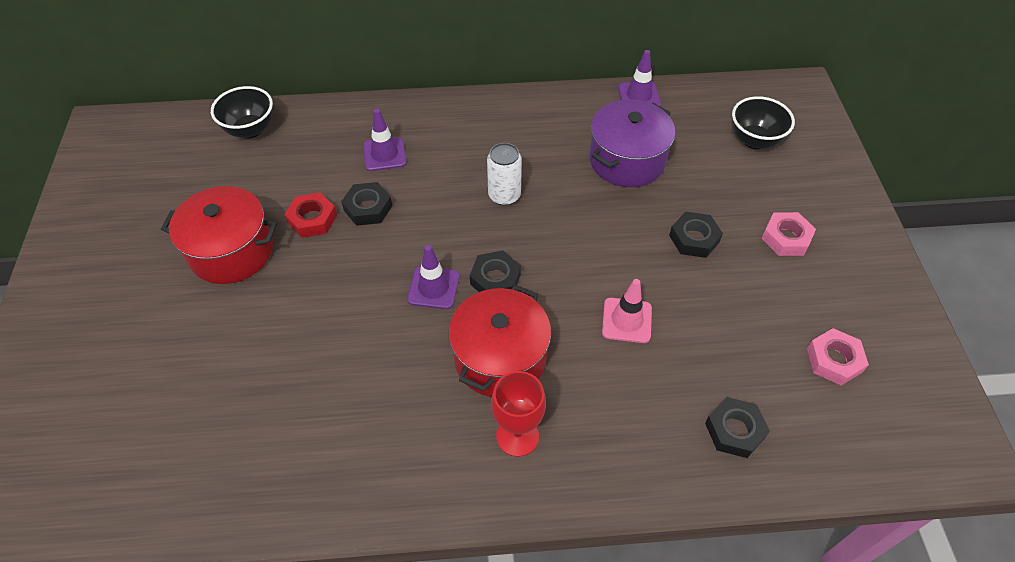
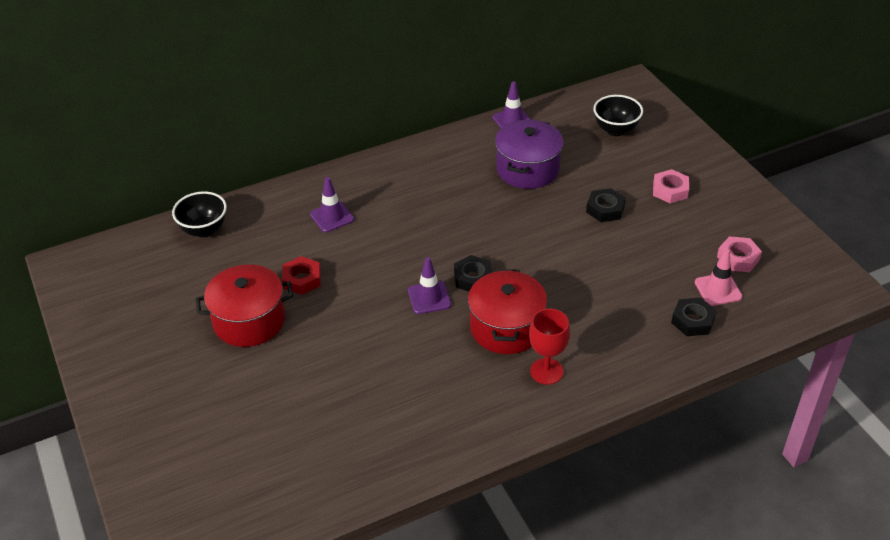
camera: 20 degrees left, 10 degrees down
(368, 208) = (343, 259): black nut -> none
(504, 195) = (447, 220): white can -> none
(627, 320) = (584, 276): pink traffic cone -> pink traffic cone (718, 289)

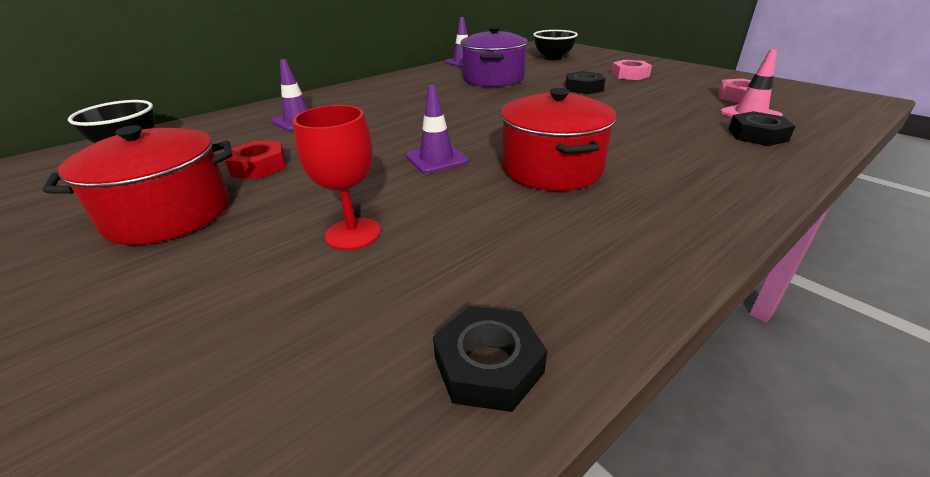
camera: 15 degrees left, 10 degrees down
(473, 278) = (482, 139): black nut -> black nut (488, 365)
(546, 371) = (640, 198): red goblet -> red goblet (353, 234)

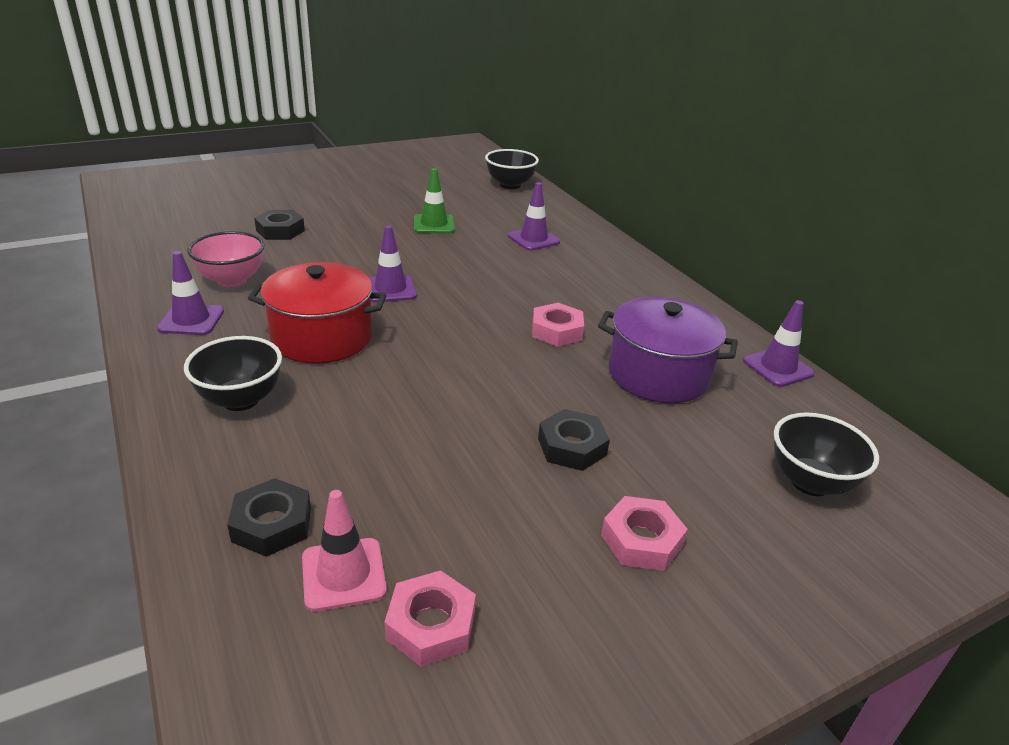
camera: 100 degrees right, 0 degrees up
(169, 214) = (379, 203): red pot -> none
(259, 166) = (434, 224): red nut -> green traffic cone
(353, 234) = (300, 249): red goblet -> none
(463, 100) = (556, 331): none -> pink nut
(477, 258) = (232, 280): none -> pink bowl
(488, 365) = (153, 269): black nut -> black nut (280, 230)
(598, 251) = (191, 320): none -> purple traffic cone
(679, 177) = (240, 400): none -> black bowl

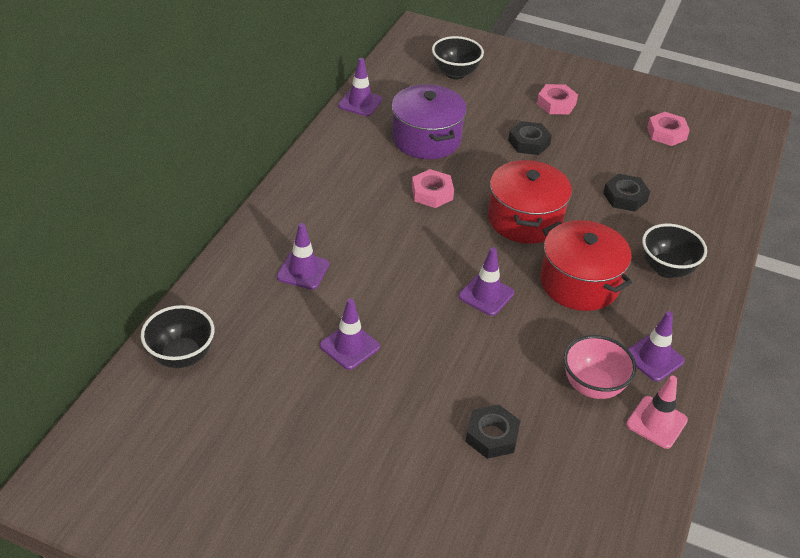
camera: 130 degrees left, 10 degrees up
(272, 524) = (698, 198): black nut -> black nut (625, 197)
(343, 574) = (683, 164): pink traffic cone -> pink traffic cone (656, 422)
(434, 224) = (349, 346): green traffic cone -> purple traffic cone
(445, 359) = (525, 219): none -> red pot

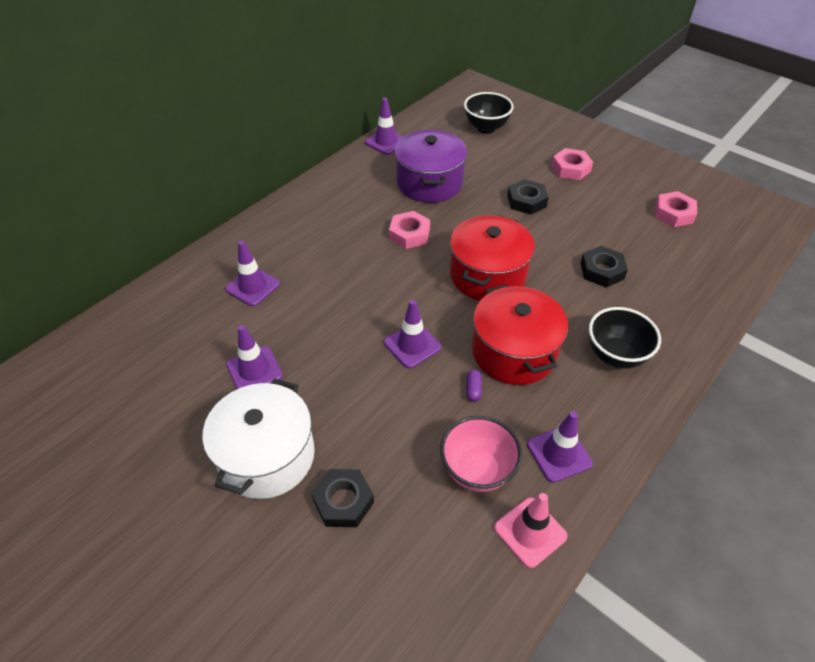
camera: 20 degrees right, 5 degrees up
(181, 356) = (102, 346): black bowl -> none
(403, 416) = (267, 456): none -> white pot
(559, 322) = (473, 389): none -> purple capsule

